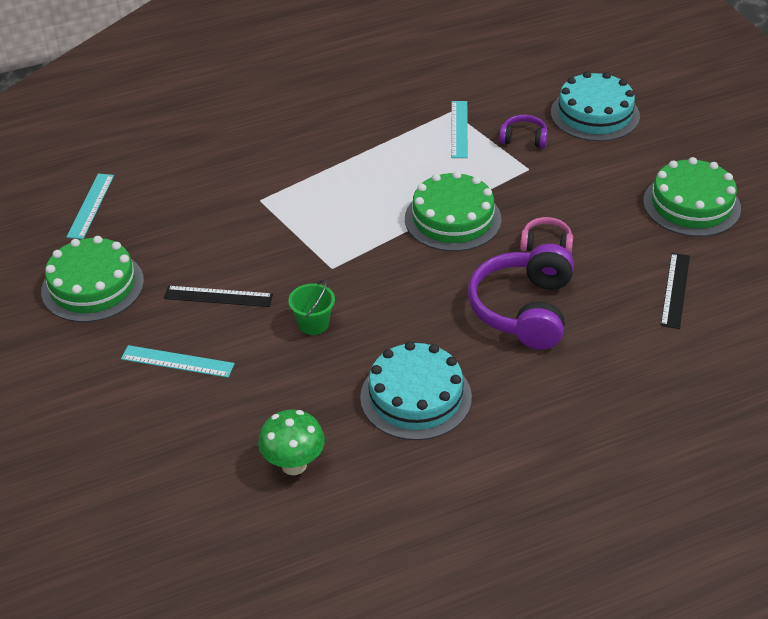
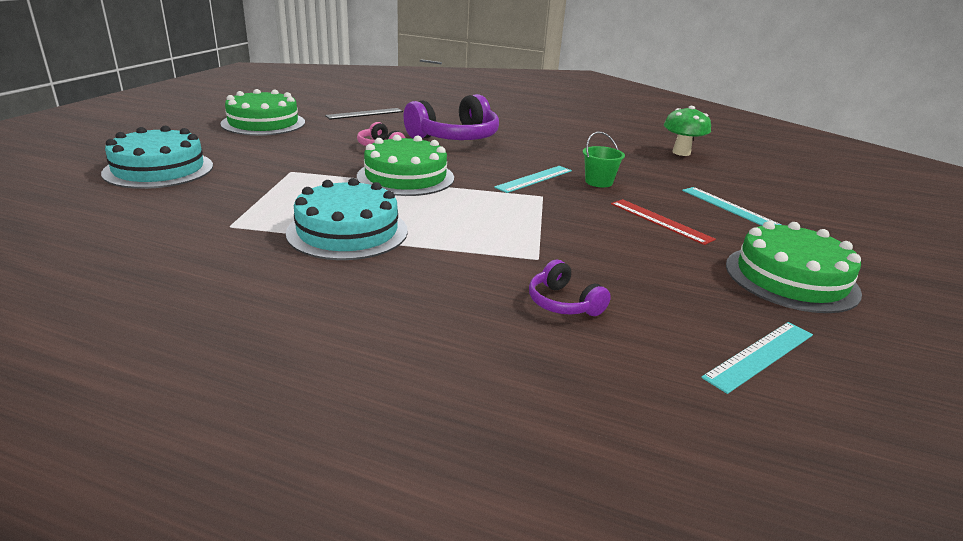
camera: 140 degrees left, 15 degrees down
(218, 296) = (660, 221): black ruler -> red ruler
(416, 397) = (576, 142): turquoise cake -> turquoise cake (347, 231)
(459, 129) = (262, 212): turquoise ruler -> turquoise ruler (534, 179)
(523, 139) = (242, 183): purple headphones -> purple headphones (563, 303)

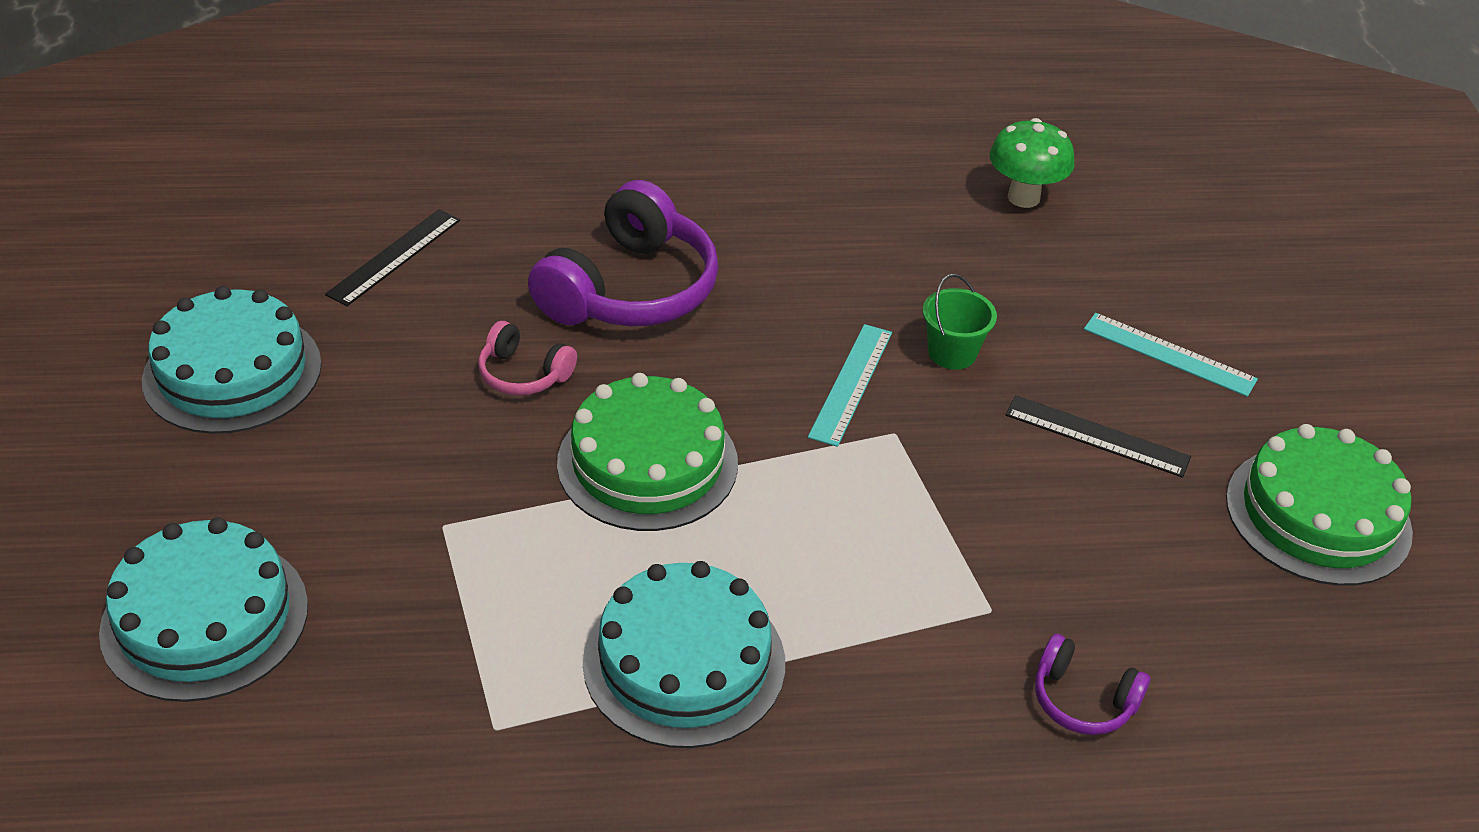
camera: 25 degrees left, 15 degrees up
(263, 123) = (232, 372): green cake -> turquoise cake
(660, 221) = (1097, 436): red ruler -> black ruler
(760, 355) = (1346, 701): turquoise ruler -> none

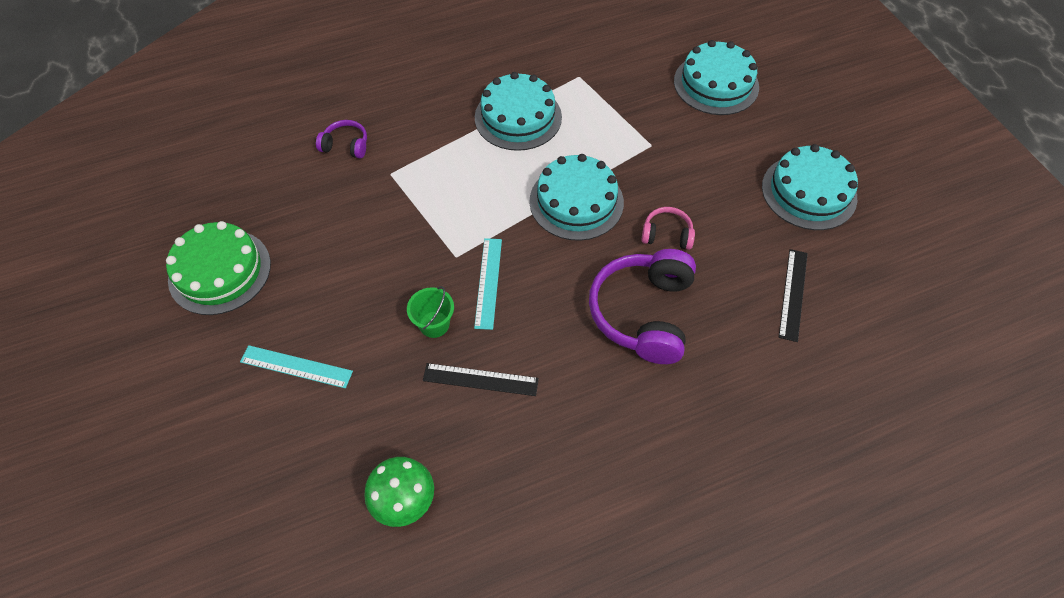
camera: 165 degrees right, 15 degrees up
(647, 463) = (576, 201): green cake -> turquoise cake
(1097, 436) = (342, 288): black ruler -> black ruler (480, 380)

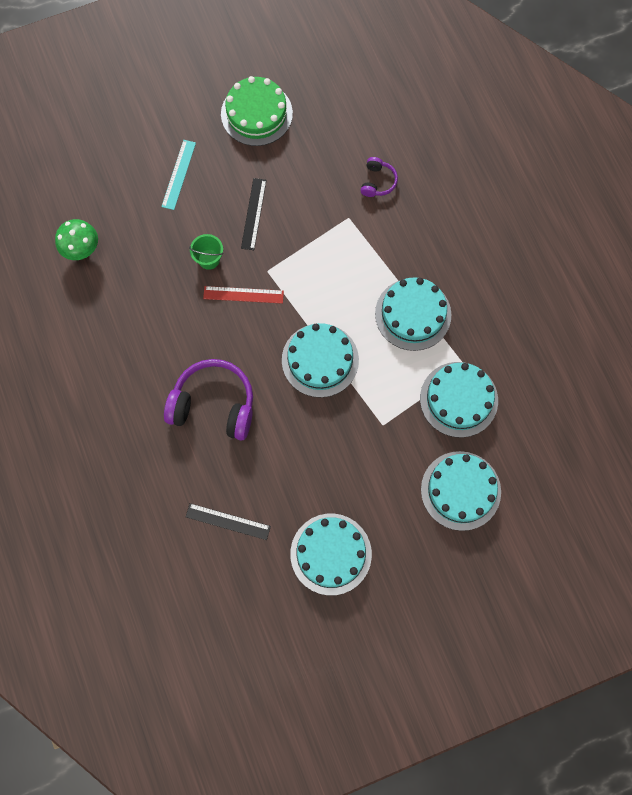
camera: 90 degrees right, 15 degrees up
(480, 380) = (164, 292): black ruler -> black ruler (253, 214)
(488, 282) = (243, 295): turquoise ruler -> red ruler
(616, 82) = (458, 399): none -> turquoise cake
(666, 235) = (286, 429): pink headphones -> none

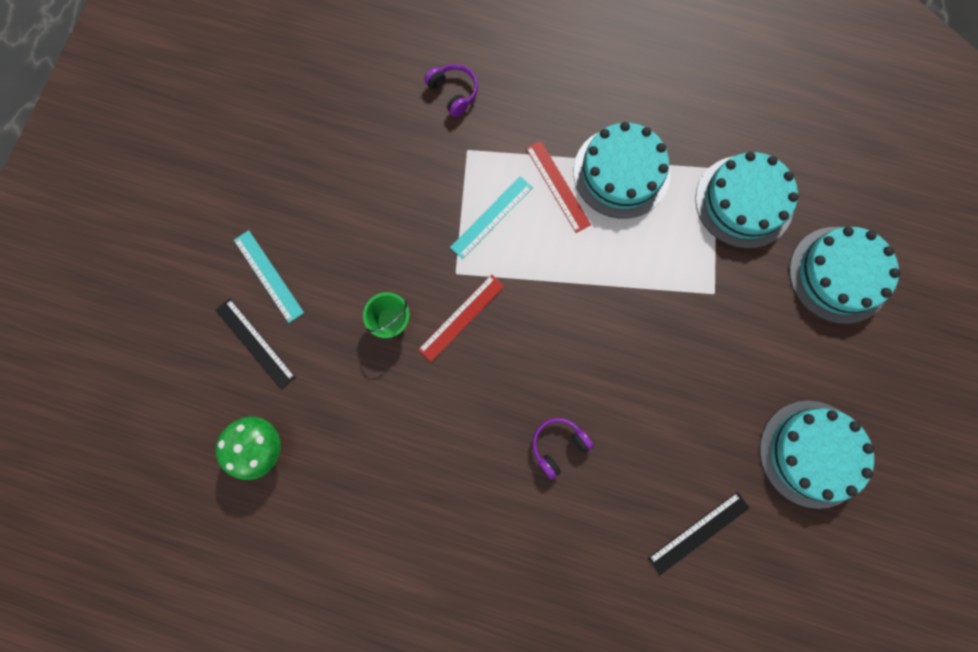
camera: 50 degrees left, 5 degrees up
(213, 405) = (558, 445): purple headphones -> purple headphones, size x0.49
(253, 214) = (381, 236): black ruler -> black ruler (255, 343)
(256, 113) = (273, 145): green cake -> none
(318, 263) = (491, 217): none -> turquoise ruler
(320, 360) = (596, 298): turquoise cake -> none
(371, 285) = (558, 186): none -> red ruler

